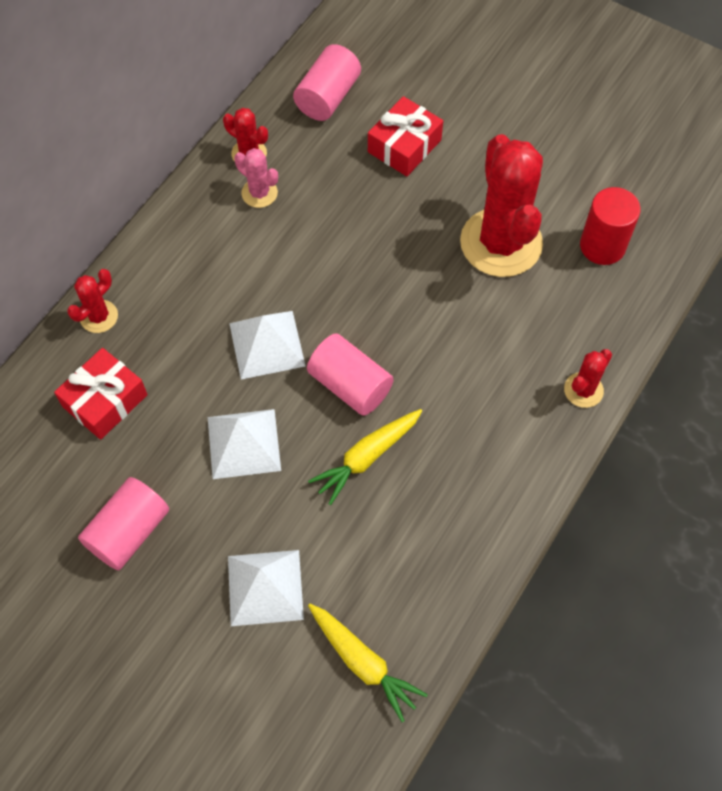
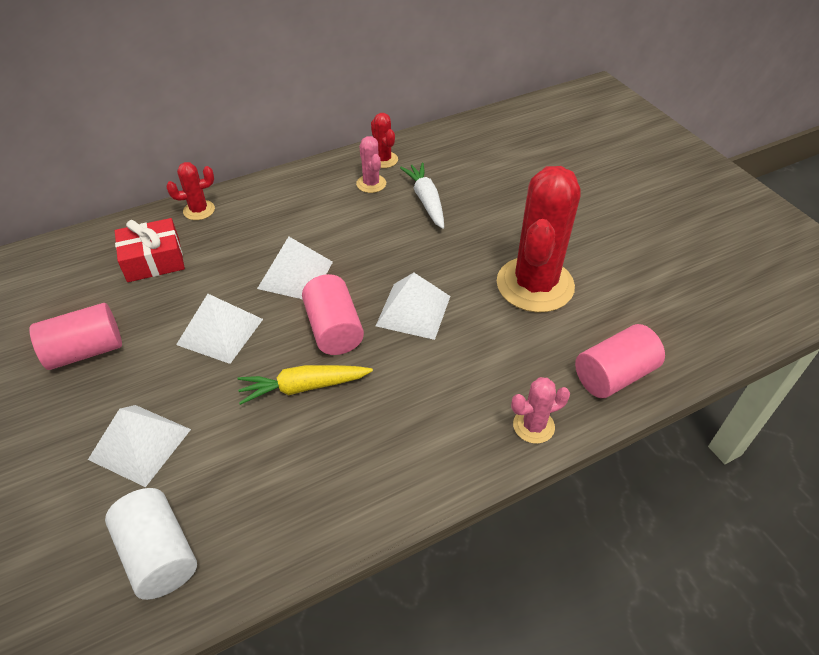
camera: 30 degrees right, 15 degrees down
(328, 97) = (466, 149): pink cylinder -> pink cylinder (614, 375)
(332, 189) = (426, 200): none -> white carrot
(363, 662) = (159, 554): yellow carrot -> white cylinder
(404, 146) = (502, 195): red gift -> none
(409, 327) = (413, 310): none -> white pyramid
(583, 390) = (533, 426): red cactus -> pink cactus
(602, 246) = (626, 323): red cylinder -> none

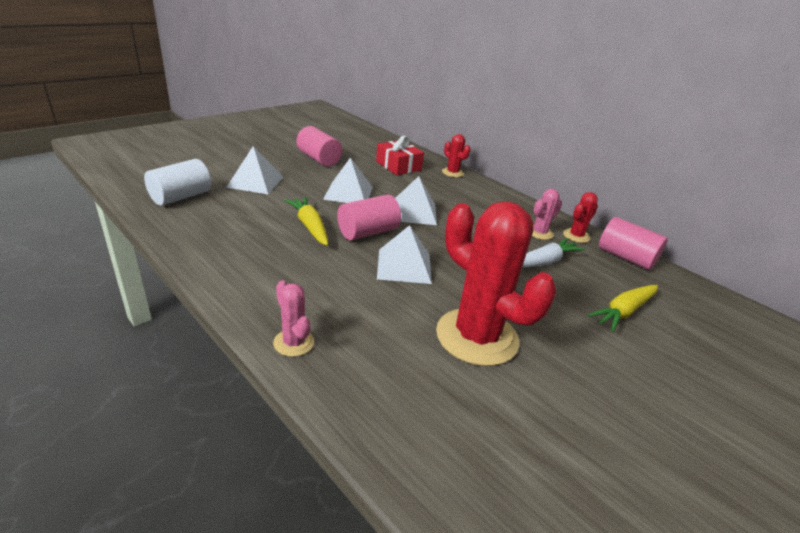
camera: 70 degrees right, 15 degrees down
(510, 180) = (623, 312): none -> yellow carrot
(535, 285) = (477, 337): red cactus -> red cactus turned 45 degrees clockwise
(614, 375) = (373, 403): pink cylinder -> pink cylinder (625, 257)

